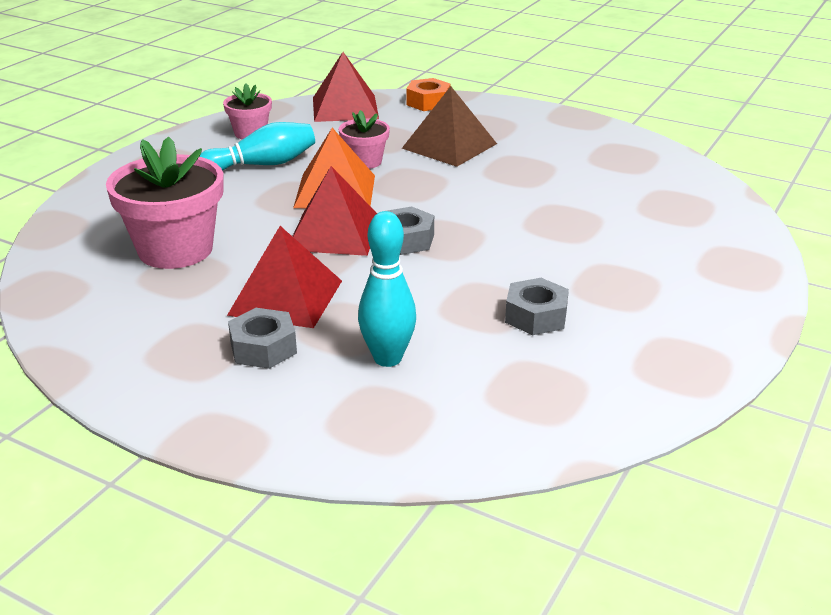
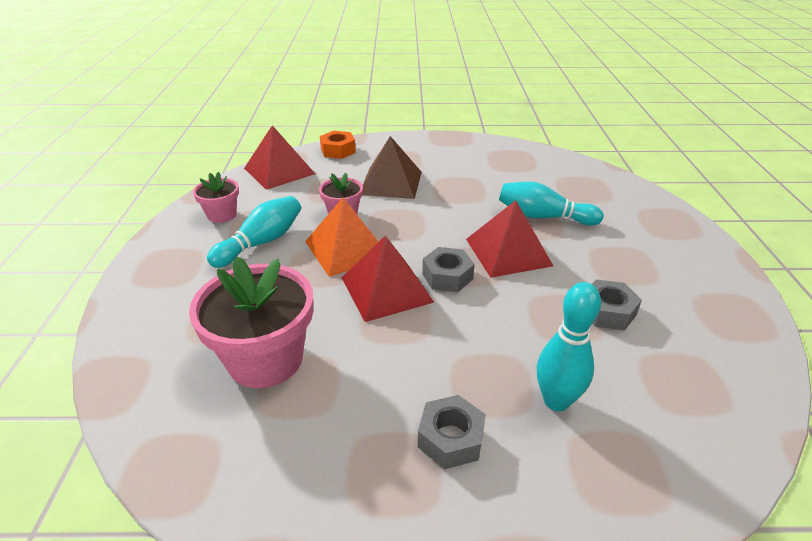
camera: 30 degrees left, 5 degrees up
(286, 297) = (414, 372): red pyramid -> red pyramid (508, 252)
(583, 219) = (543, 217): none -> turquoise bowling pin

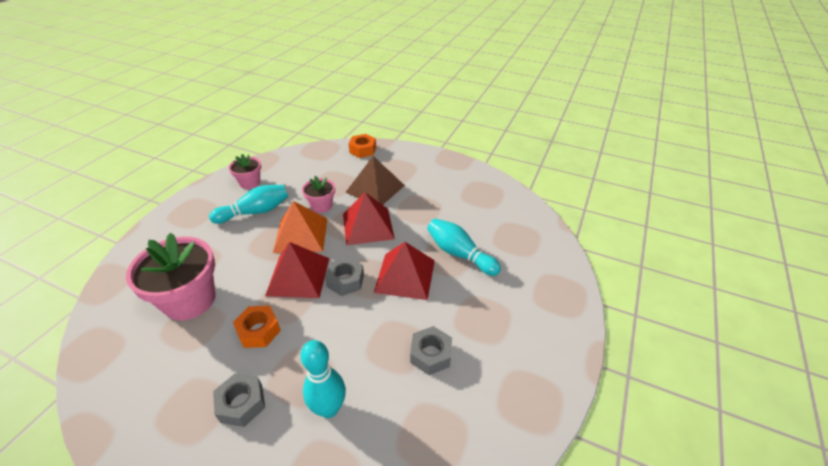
camera: 25 degrees right, 5 degrees up
(279, 171) = (311, 157): red pyramid -> red pyramid (368, 226)
(394, 359) = (259, 331): none -> orange nut

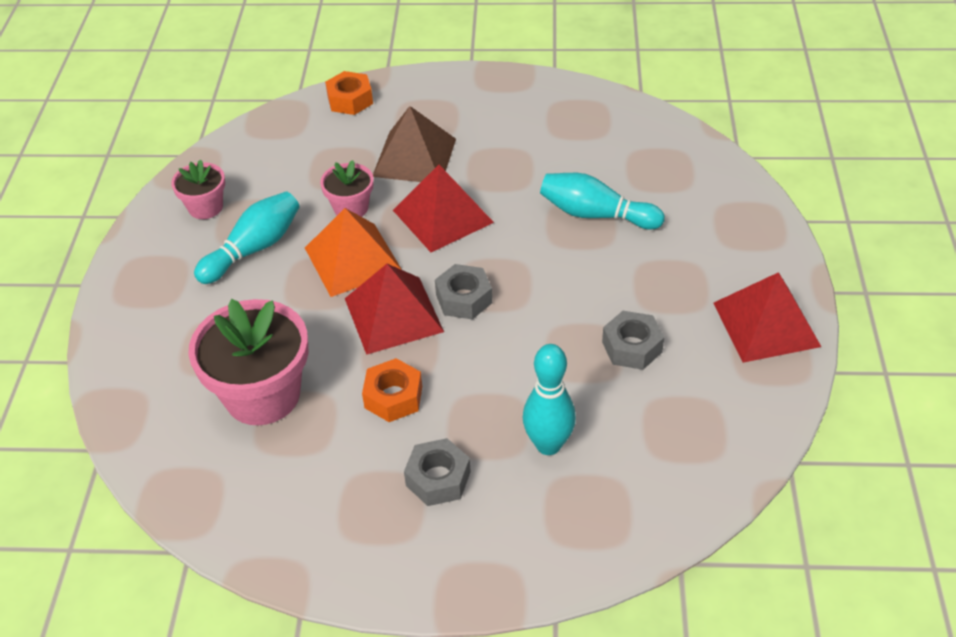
camera: 20 degrees left, 5 degrees up
(405, 276) = (541, 266): red pyramid -> red pyramid (766, 324)

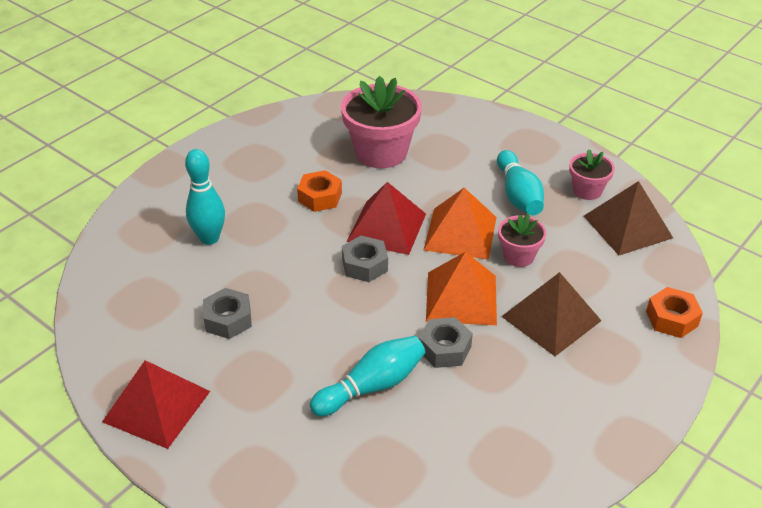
camera: 125 degrees right, 5 degrees down
(244, 162) = (627, 226): none -> brown pyramid
(438, 478) = (244, 187): grey nut -> grey nut (445, 348)
(443, 216) = (461, 298): red pyramid -> orange pyramid

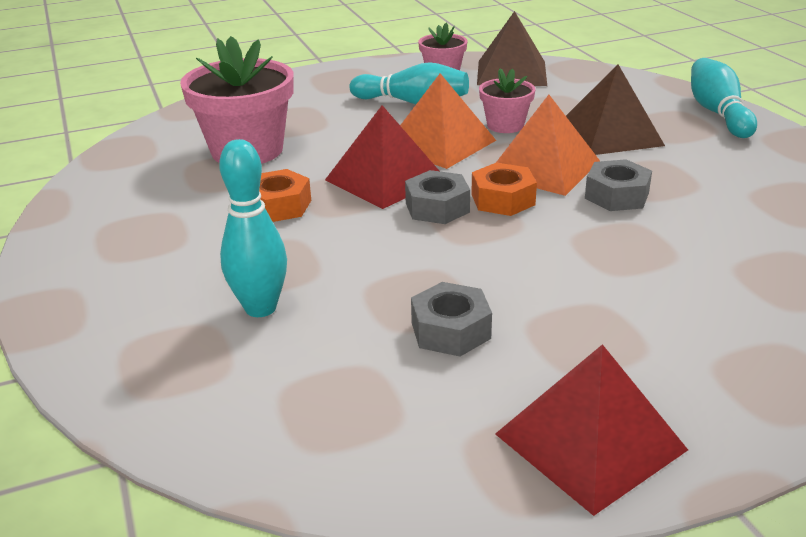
camera: 60 degrees left, 10 degrees down
(372, 386) = (650, 252): turquoise bowling pin -> turquoise bowling pin (718, 113)
(672, 318) = (648, 88): orange nut -> orange nut (503, 199)

